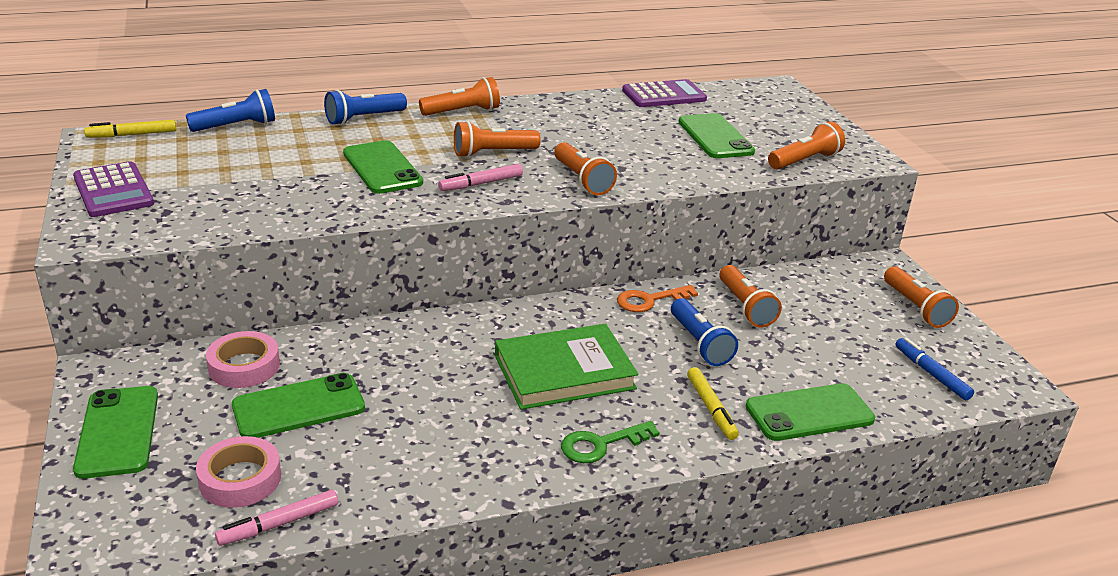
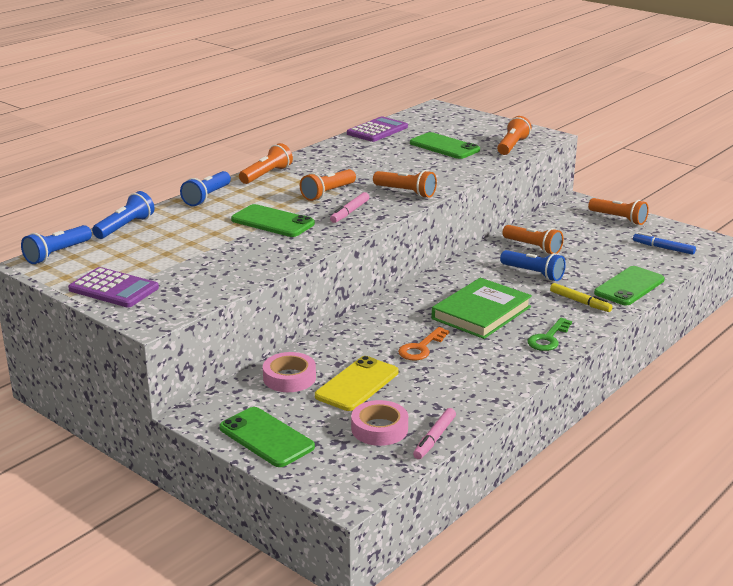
camera: 30 degrees left, 5 degrees down
(132, 135) = (57, 254): yellow marker -> blue flashlight
(298, 407) = (357, 384): green phone -> yellow phone
(649, 300) = (477, 261): orange key -> orange key (421, 348)

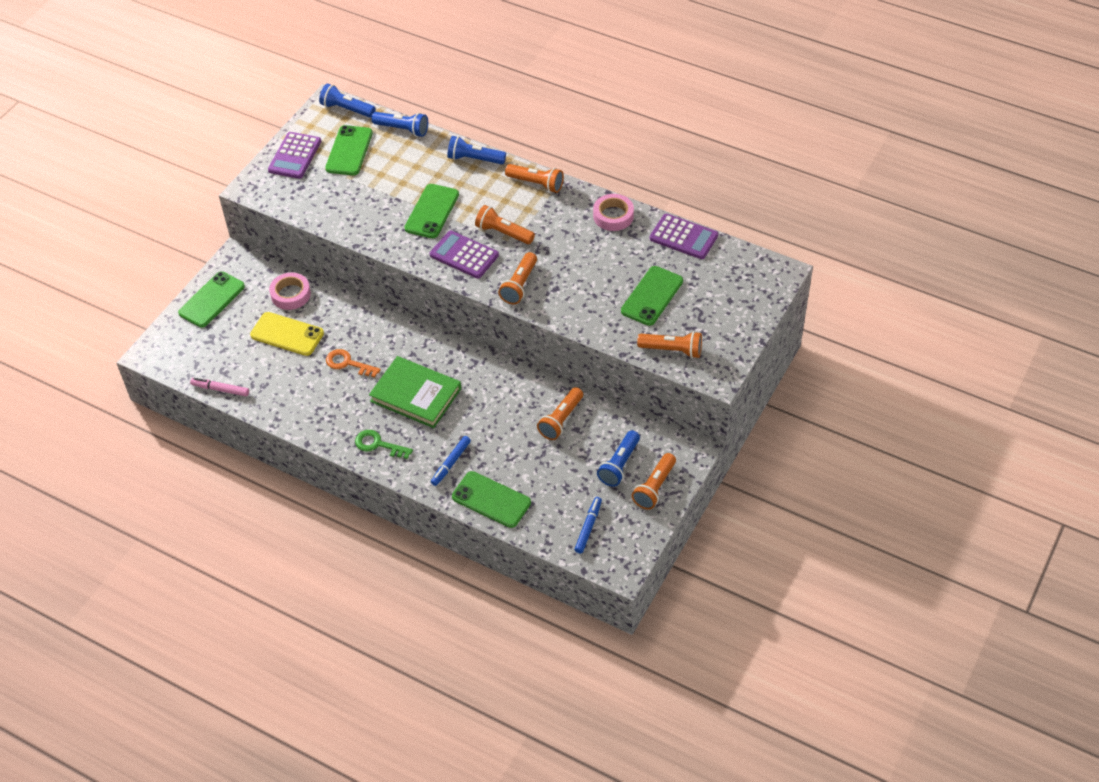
camera: 80 degrees right, 25 degrees up
(134, 257) = (349, 151): none -> green phone
(349, 212) = (464, 255): pink marker -> purple calculator
(379, 429) = (229, 357): pink tape -> pink tape (613, 216)
(533, 273) = (502, 425): blue flashlight -> blue flashlight (619, 465)
(580, 302) = (451, 463): yellow marker -> blue marker

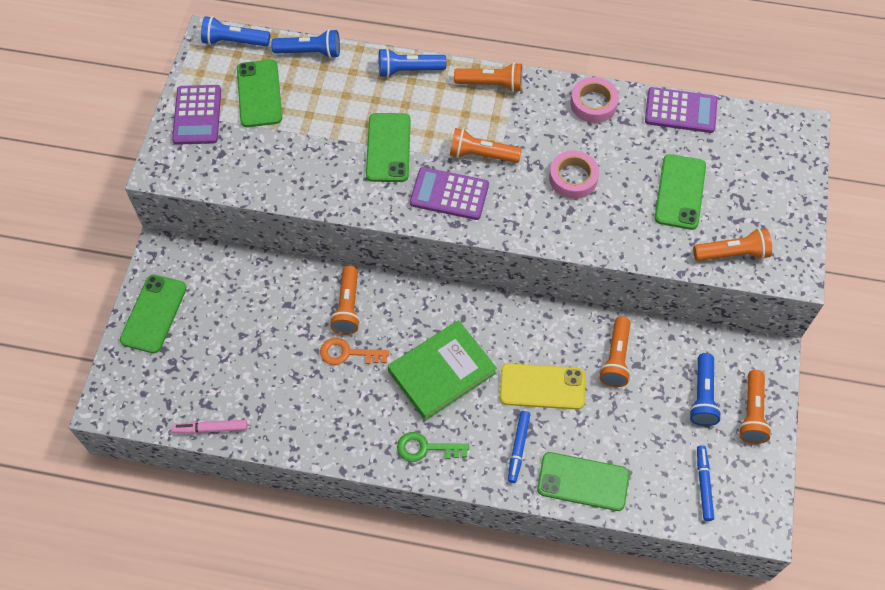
camera: 20 degrees left, 10 degrees up
(287, 334) = (261, 335): yellow phone -> yellow phone (542, 386)
(290, 294) = (245, 282): pink tape -> pink tape (573, 178)
(415, 395) = (442, 372): green book -> green book turned 45 degrees counterclockwise
(519, 285) = (529, 216): orange flashlight -> orange flashlight (348, 307)

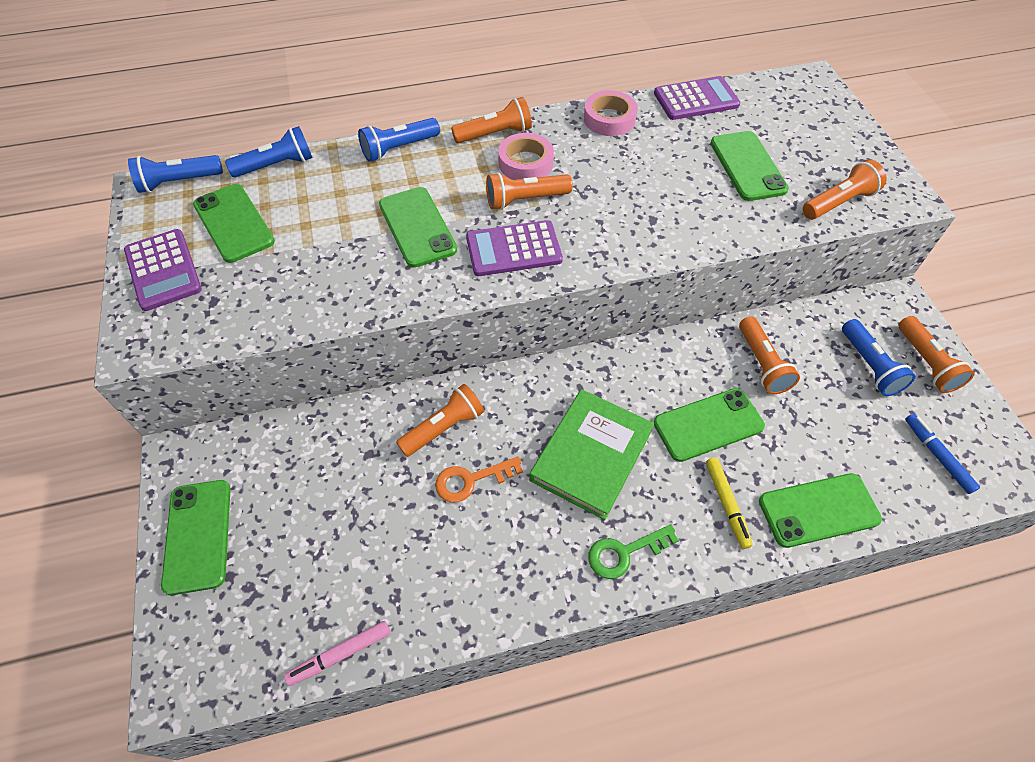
camera: 25 degrees left, 5 degrees down
(348, 307) = (443, 427): orange flashlight -> orange flashlight turned 105 degrees counterclockwise
(518, 448) = (726, 504): blue marker -> yellow marker
(542, 386) = (708, 424): yellow phone -> green phone
(573, 178) = (635, 189): pink tape -> pink tape (525, 163)

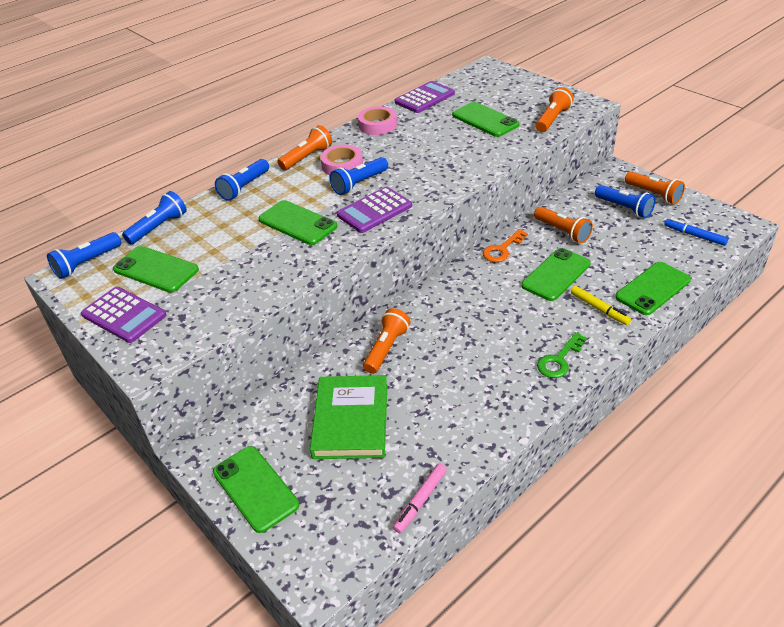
camera: 25 degrees left, 15 degrees down
(471, 480) = (429, 368): orange key -> orange key (502, 249)
(525, 200) = (359, 184): orange flashlight -> blue flashlight
(591, 455) = (497, 320): green book -> green book (351, 420)

